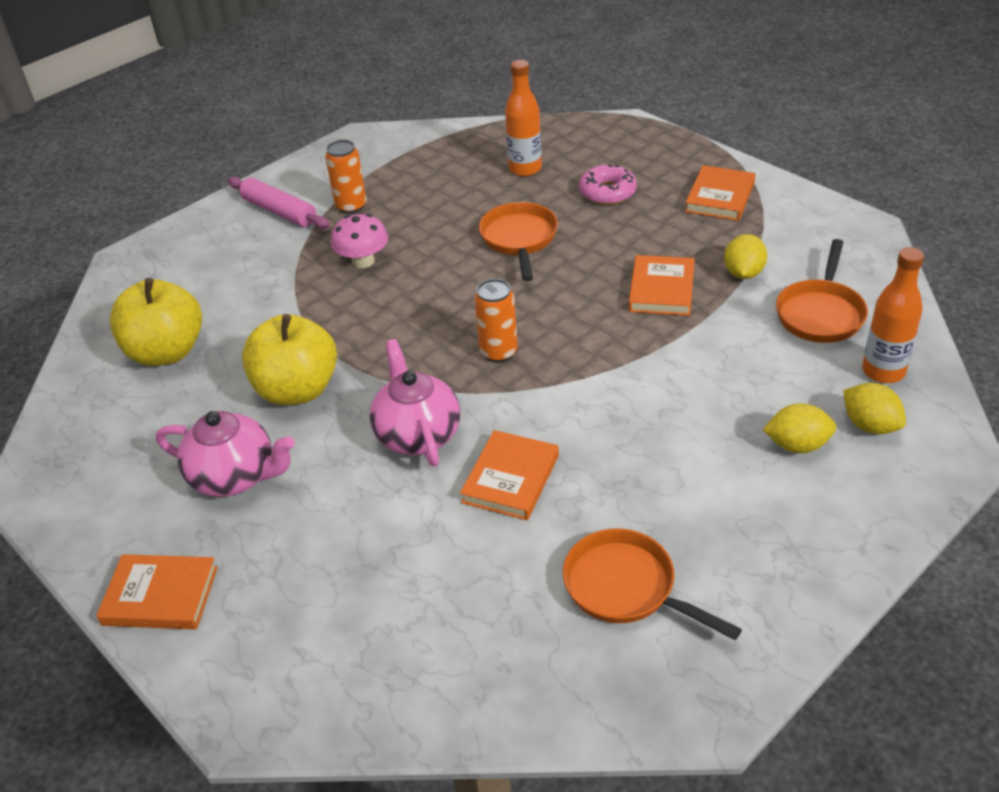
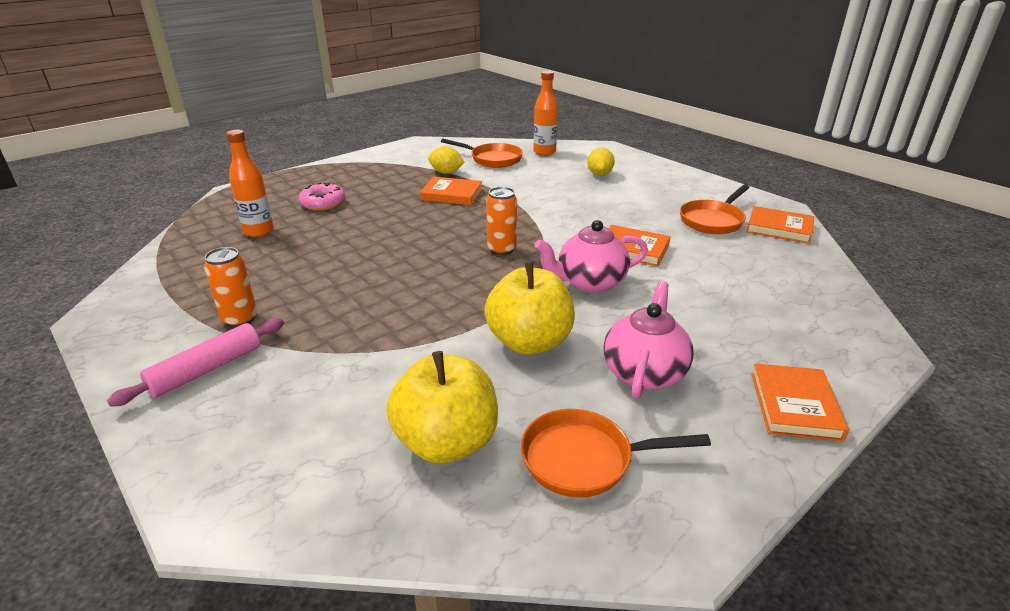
camera: 90 degrees left, 10 degrees down
(363, 261) = (345, 310): pink mushroom -> none
(519, 239) = (362, 237): orange pan -> orange pan (584, 459)
(720, 197) = (360, 171): orange book -> orange book (779, 228)
(870, 425) = (585, 159): yellow lemon -> none

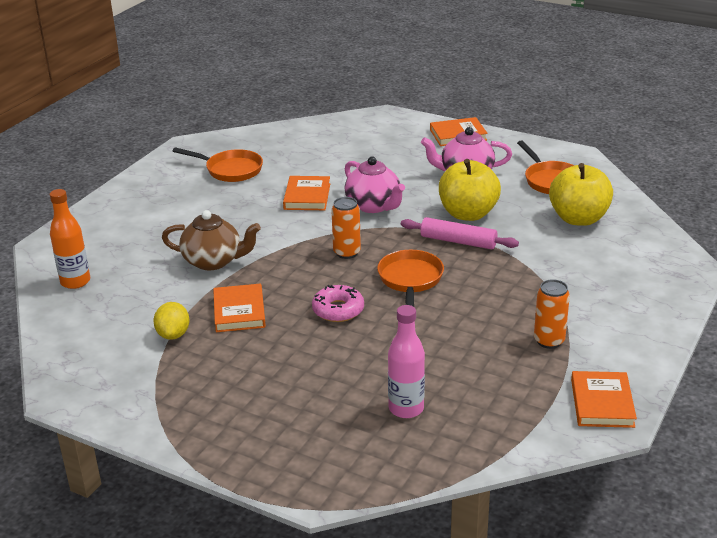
camera: 110 degrees left, 0 degrees up
(206, 369) = (610, 326): pink rolling pin -> pink rolling pin (458, 241)
(258, 231) = (406, 408): orange bottle -> pink bottle
(323, 203) = (310, 394): pink donut -> pink donut (338, 310)
(492, 159) = (113, 313): orange pan -> orange pan (410, 280)
(535, 194) = (213, 261): none -> brown teapot
(599, 174) = (139, 235): yellow lemon -> none
(779, 228) = (231, 144): orange book -> orange book (602, 403)

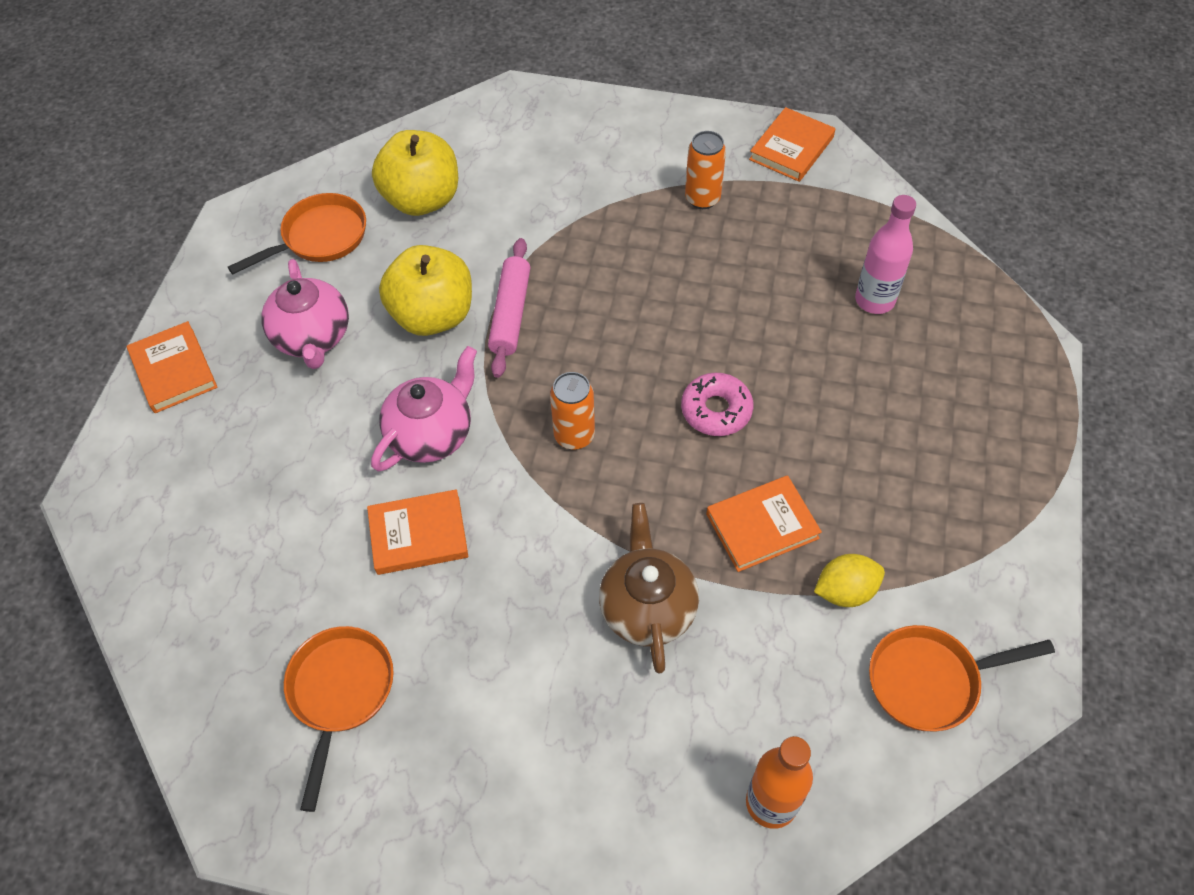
camera: 105 degrees left, 25 degrees up
(410, 280) = (621, 347): orange pan -> orange pan (930, 681)
(602, 403) = (791, 148): orange book -> orange book turned 45 degrees counterclockwise

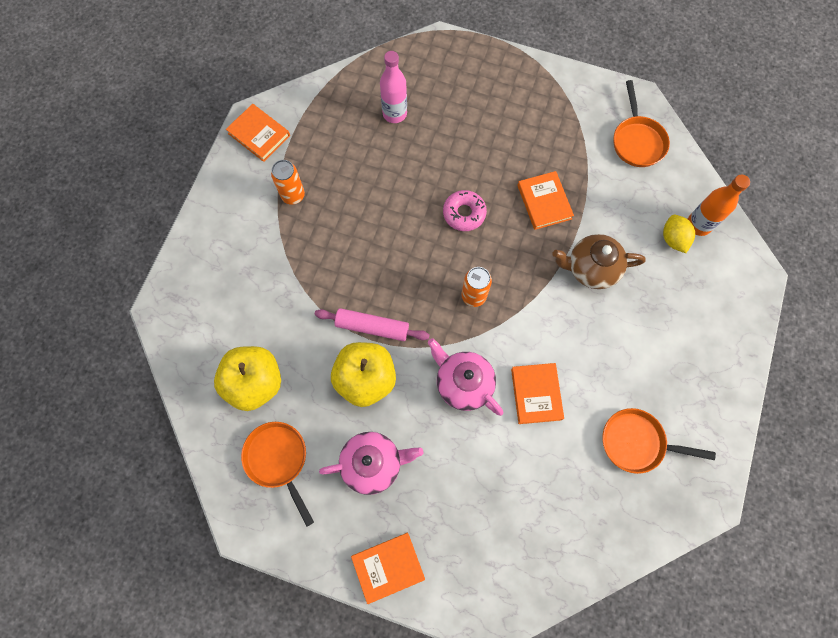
camera: 85 degrees left, 15 degrees up
(845, 591) = (586, 169): yellow lemon -> yellow lemon (673, 239)

